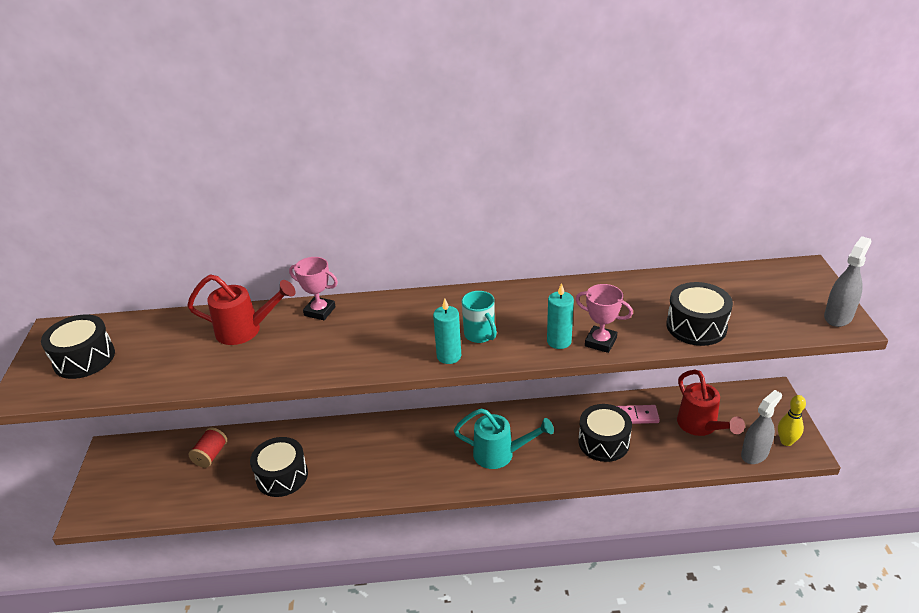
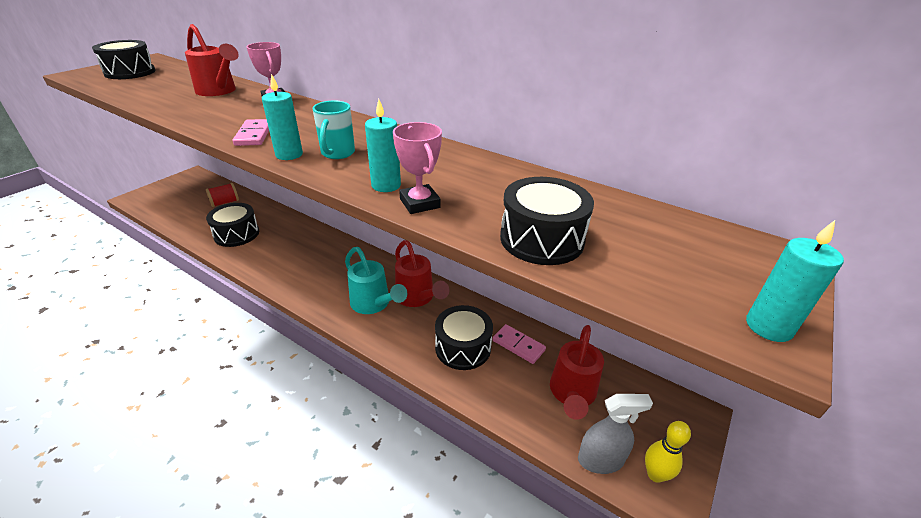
camera: 35 degrees right, 0 degrees up
(384, 355) = (254, 135): none -> pink domino
(526, 428) = (418, 298): none -> red watering can
(838, 316) = (768, 327): grey spray bottle -> turquoise candle

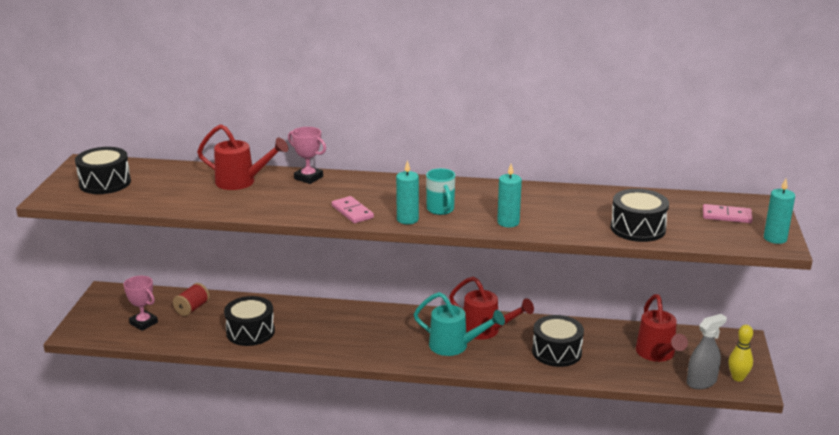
camera: 25 degrees left, 10 degrees down
(420, 203) = (545, 227): pink trophy -> pink trophy (143, 323)
(518, 345) = (596, 338): pink domino -> pink domino (726, 216)

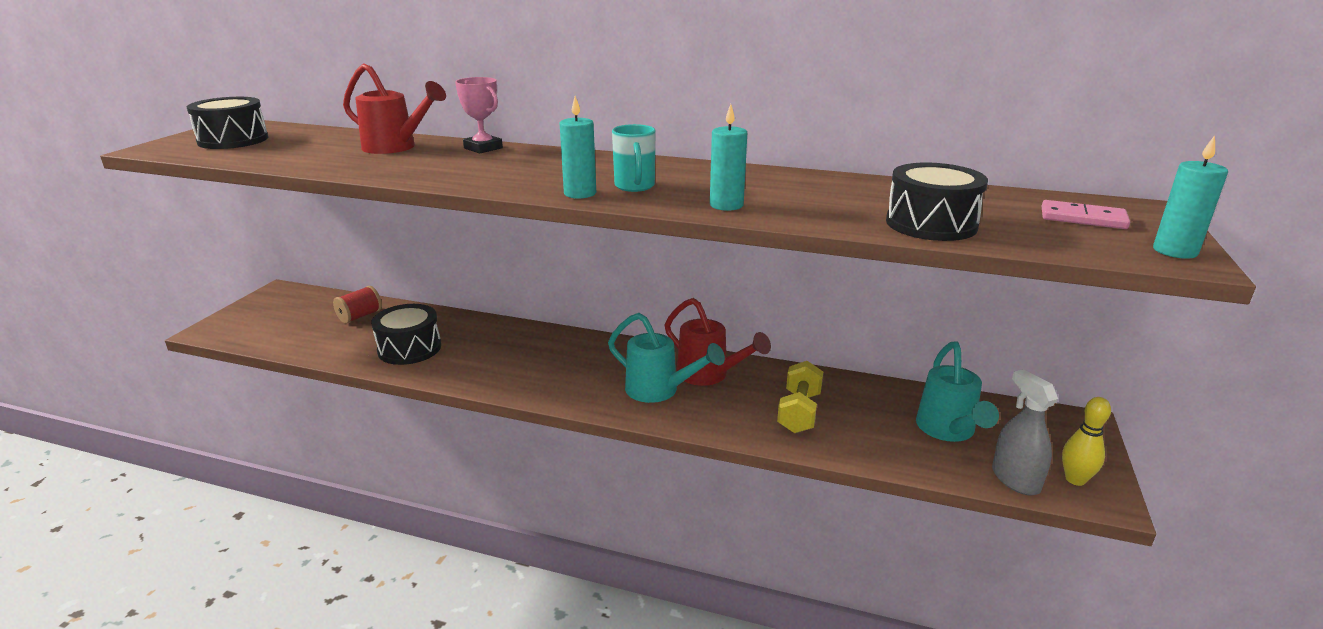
camera: 10 degrees right, 0 degrees up
(143, 323) = (293, 327): pink trophy -> none
(352, 212) = (510, 182): pink domino -> none
(556, 352) = (799, 412): black drum -> yellow dumbbell
(657, 355) = (948, 431): red watering can -> turquoise watering can
(701, 382) = (1015, 479): grey spray bottle -> grey spray bottle turned 90 degrees counterclockwise

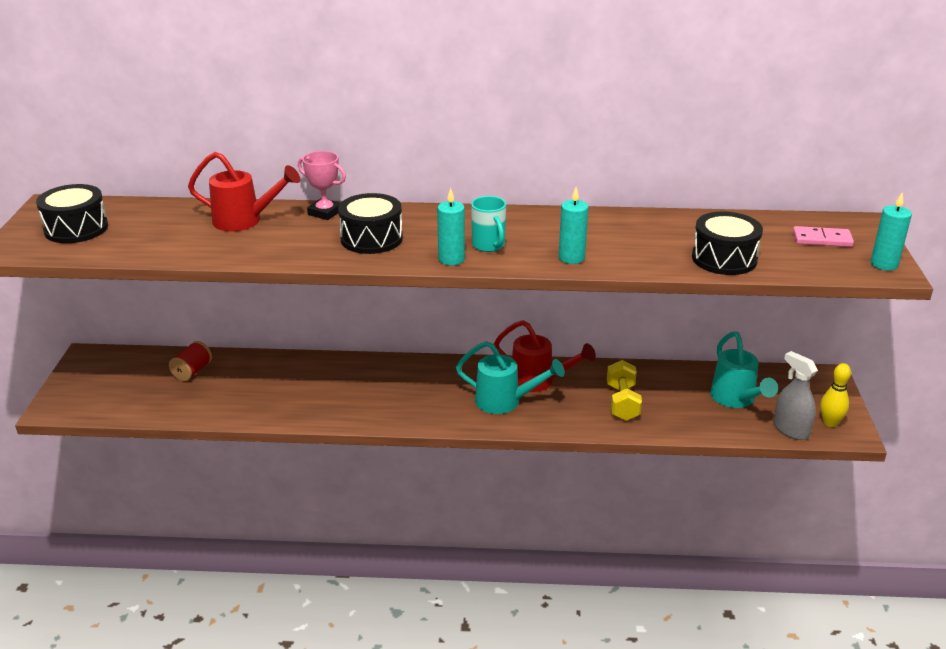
camera: 15 degrees left, 5 degrees up
(409, 348) = (264, 397): black drum -> black drum (371, 239)

